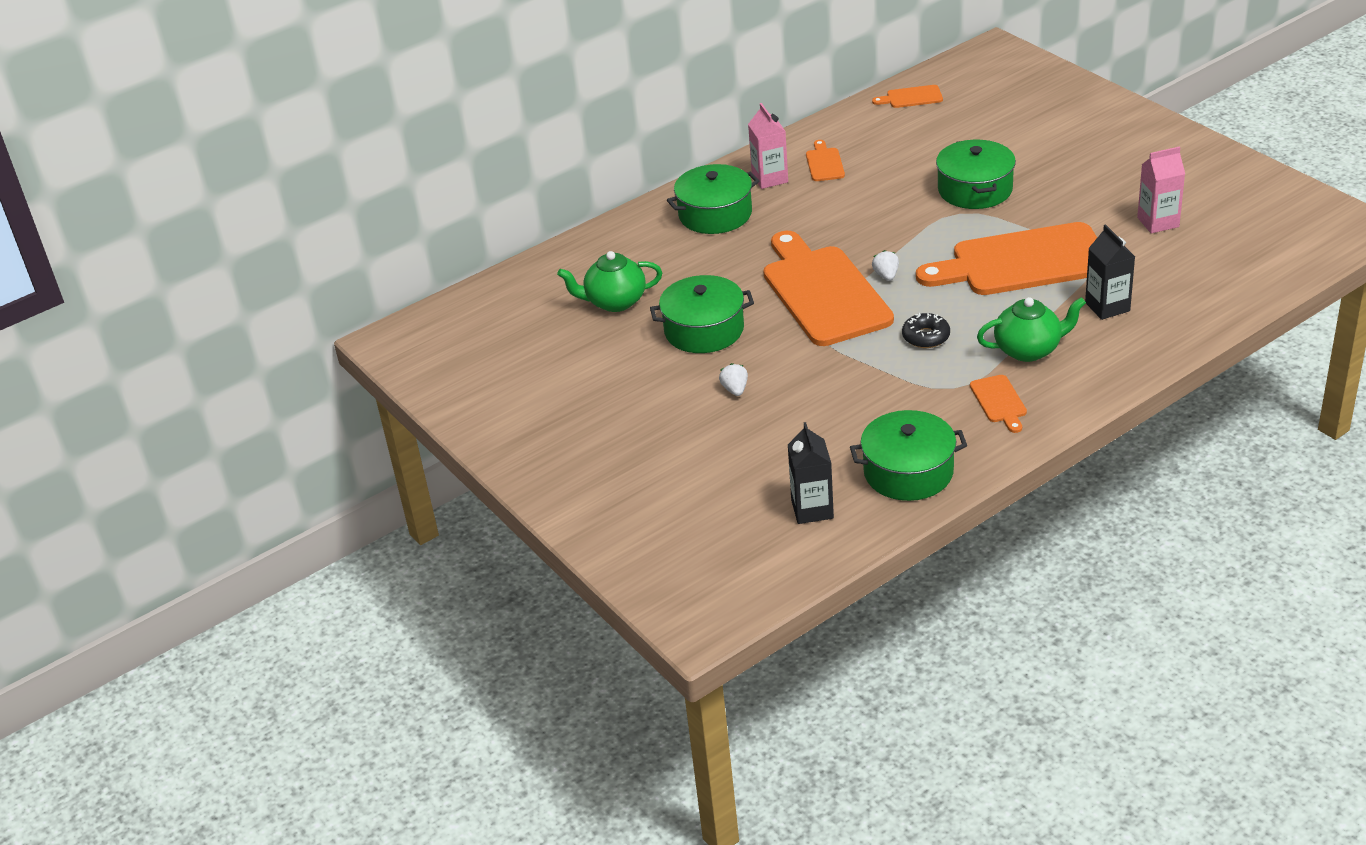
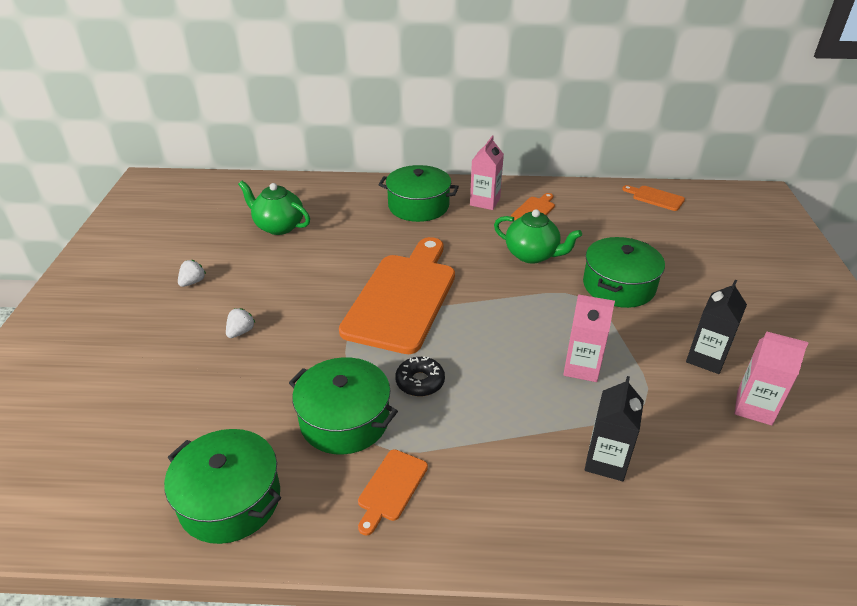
camera: 35 degrees right, 0 degrees up
(704, 330) = (293, 276): green pot -> green pot (344, 420)
(812, 509) = (122, 475): black carton -> black carton (706, 358)
(886, 275) = (462, 312): white strawberry -> white strawberry (193, 282)
(1022, 262) = (581, 367): orange cutting board -> pink carton
(1028, 350) = (482, 454): green teapot -> green teapot (532, 255)

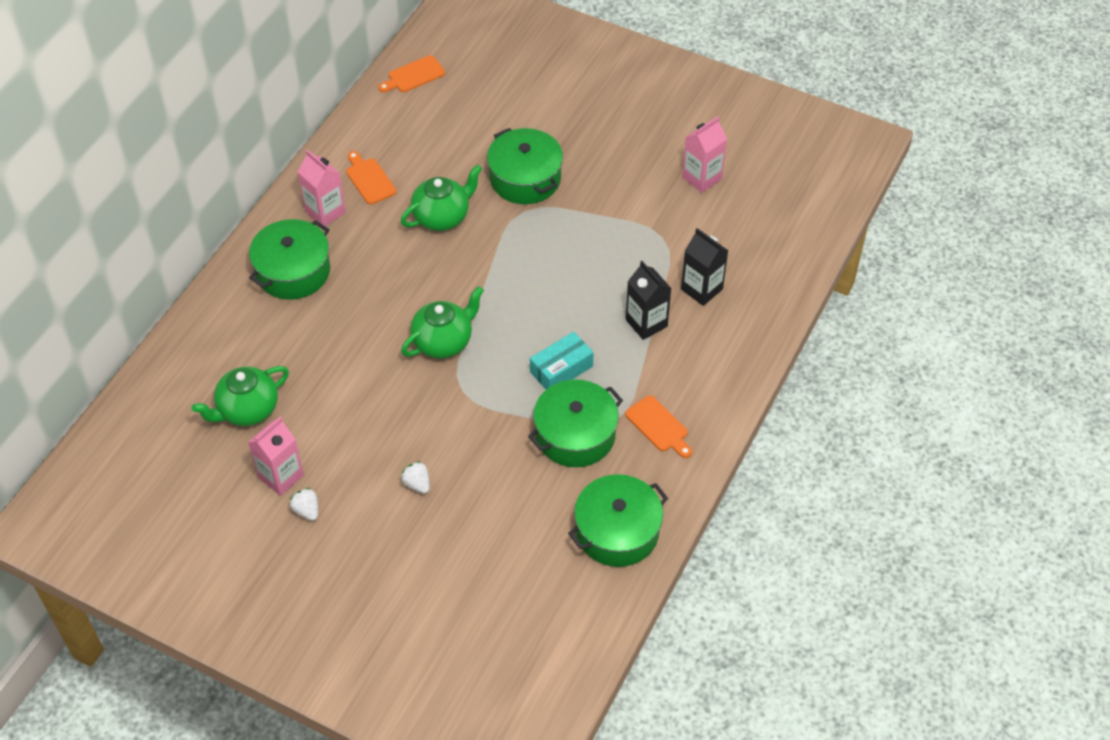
camera: 65 degrees left, 15 degrees up
(403, 297) = (443, 341): orange cutting board -> green teapot
(420, 382) = (561, 369): black donut -> turquoise box
(581, 367) = (606, 256): pink carton -> pink carton (281, 476)
(706, 358) = (641, 174): black carton -> black carton (646, 323)

